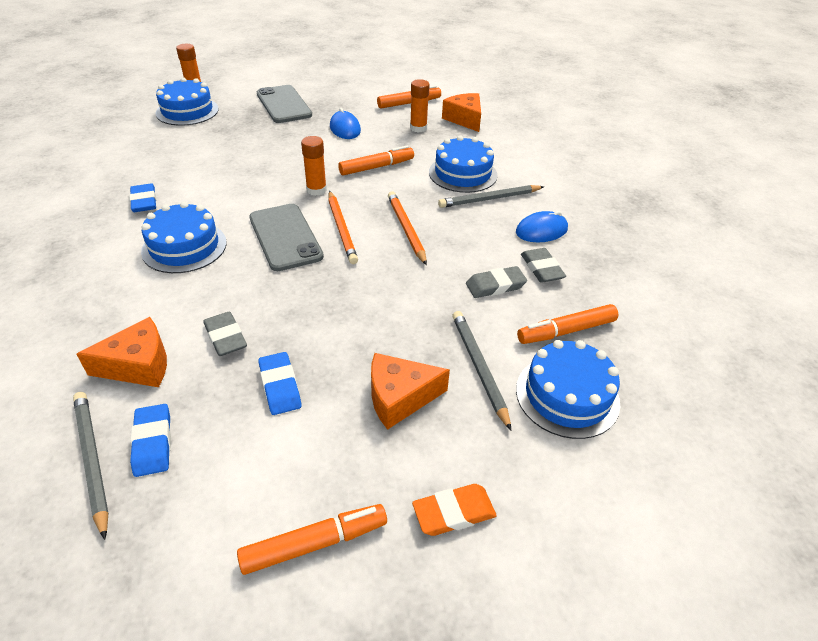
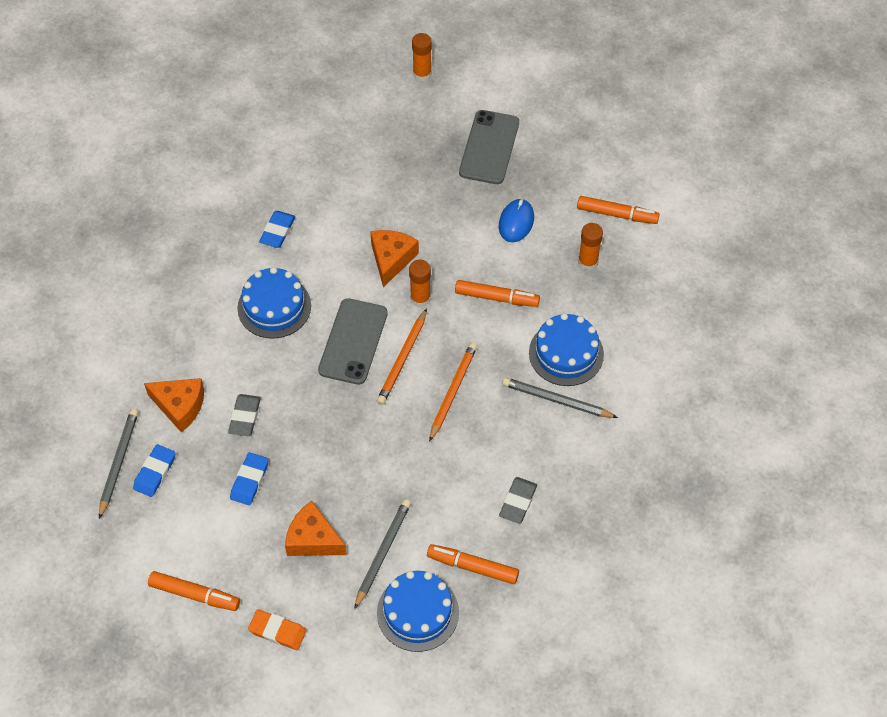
camera: 40 degrees right, 15 degrees up
(187, 111) = (392, 110): blue cake -> none
(464, 119) = (649, 274): orange cheese -> orange cheese (391, 259)
(495, 286) = (464, 494): grey eraser -> none
(541, 231) = (561, 464): blue mouse -> none

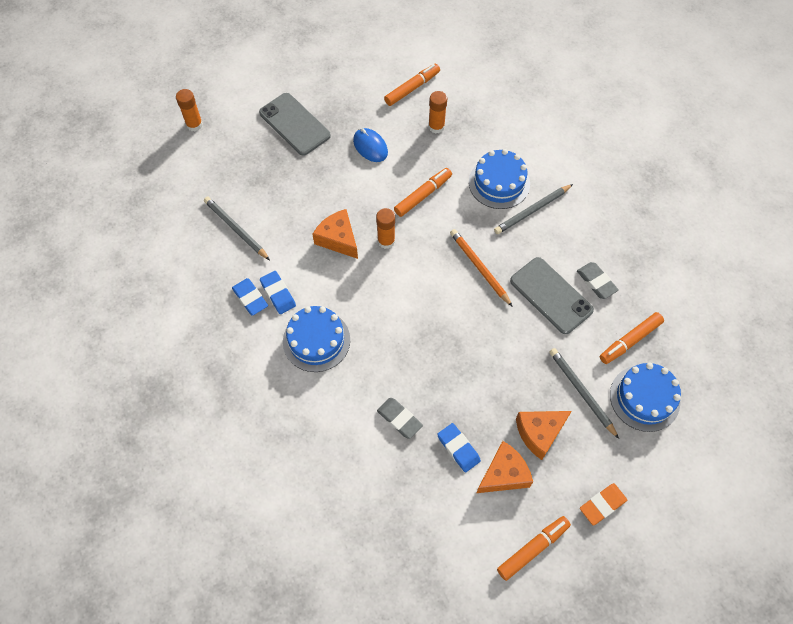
camera: 55 degrees left, 5 degrees up
(118, 463) = (372, 540): grey pencil -> grey pencil (236, 229)
(155, 472) = (402, 516): blue eraser -> blue eraser (278, 294)
(180, 406) = (354, 461): orange cheese -> orange cheese (504, 474)
(353, 341) = (389, 305): grey phone -> grey phone (551, 295)
(402, 359) = (429, 283): orange pencil -> none

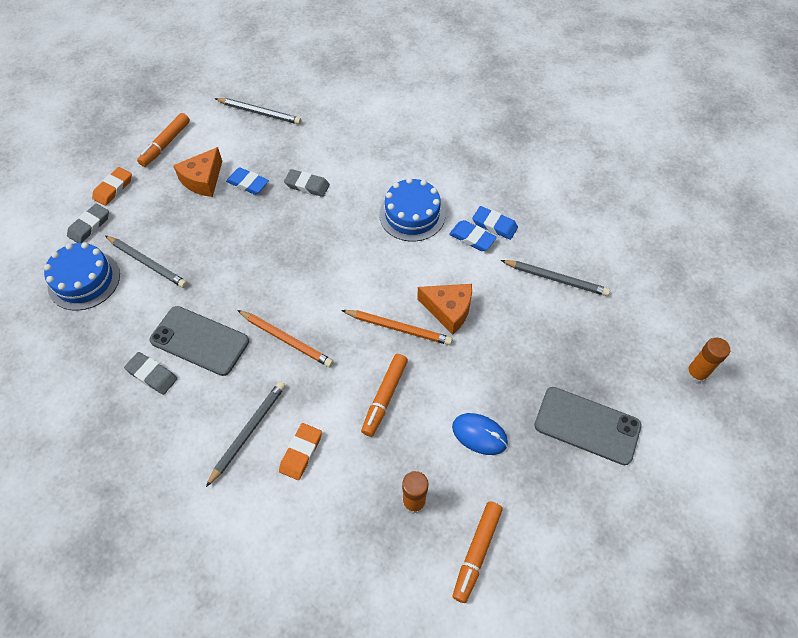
camera: 155 degrees right, 5 degrees down
(386, 241) = (398, 328): orange glue stick -> orange pencil
(410, 552) = (259, 113): none -> grey pencil
(499, 183) = (301, 453): blue cake -> orange eraser
(539, 433) = (180, 218): orange cheese -> none
(630, 341) = (105, 327): orange marker -> none
(633, 463) = (89, 226): none -> grey eraser

